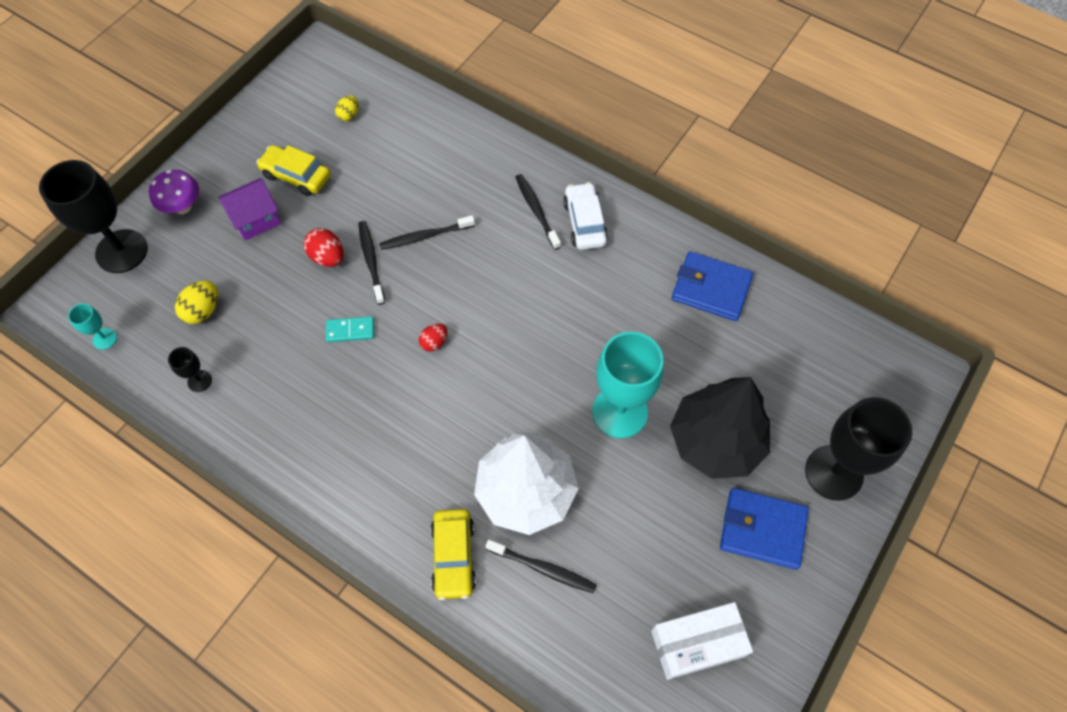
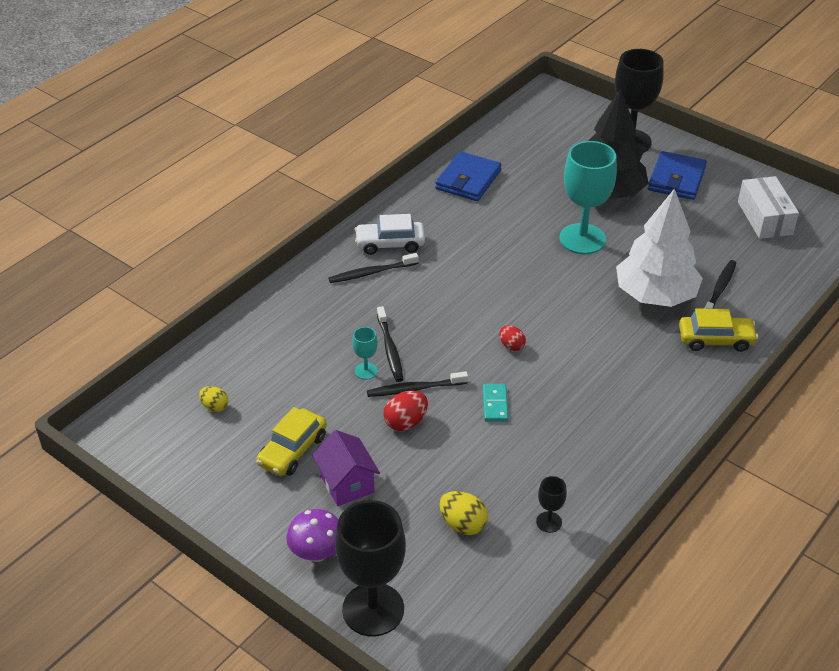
camera: 85 degrees left, 20 degrees down
(105, 339) = (493, 614): turquoise goblet -> turquoise goblet (366, 371)

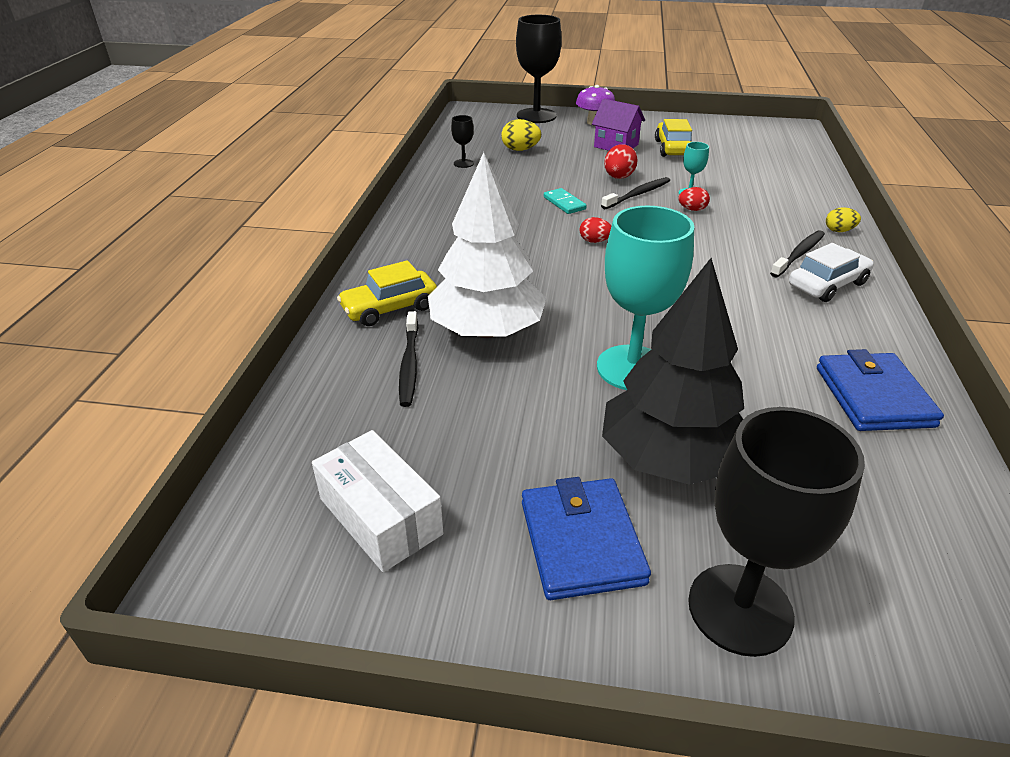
camera: 150 degrees right, 5 degrees down
(215, 406) = (756, 151): yellow egg -> yellow egg (839, 231)
(390, 349) = (692, 209): black toothbrush -> red egg

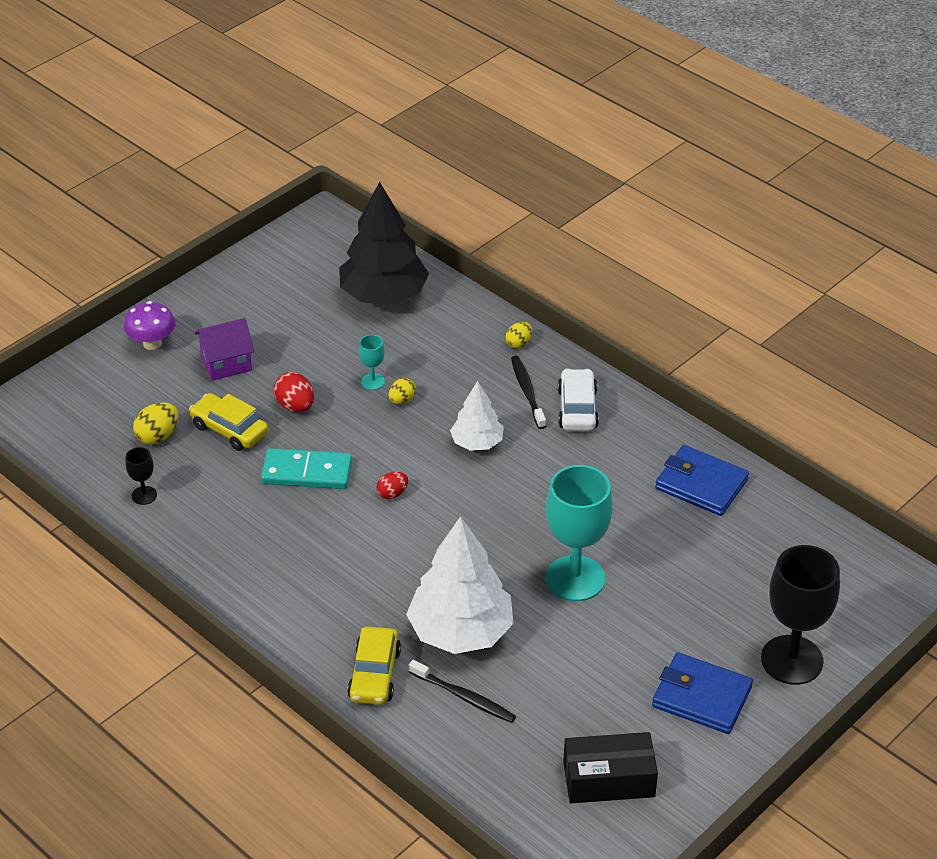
camera: 55 degrees left, 5 degrees up
(380, 516) = (609, 779): white box -> black box
(536, 116) = (83, 375): black goblet -> none
(564, 203) = (307, 472): turquoise domino -> turquoise domino, size x1.71
(638, 194) = (340, 415): black toothbrush -> none
(669, 458) = (671, 616): black tree -> black tree (383, 295)
(672, 148) = (276, 330): yellow car -> yellow car (229, 430)
(692, 209) = (402, 400): red egg -> yellow egg
(705, 254) = (477, 443): none -> white tree

